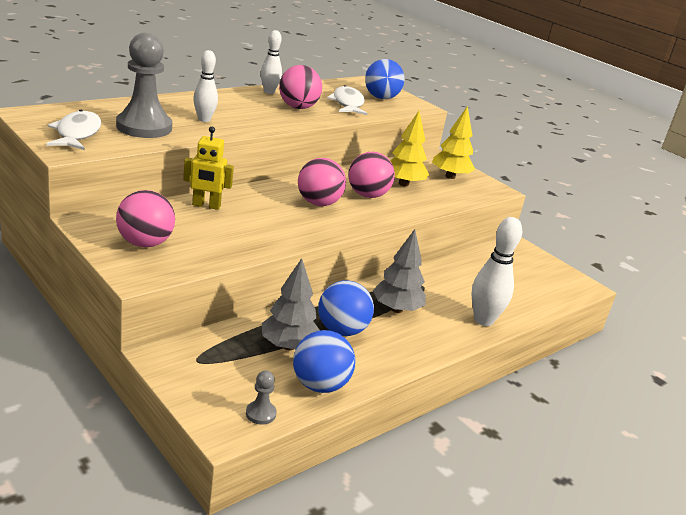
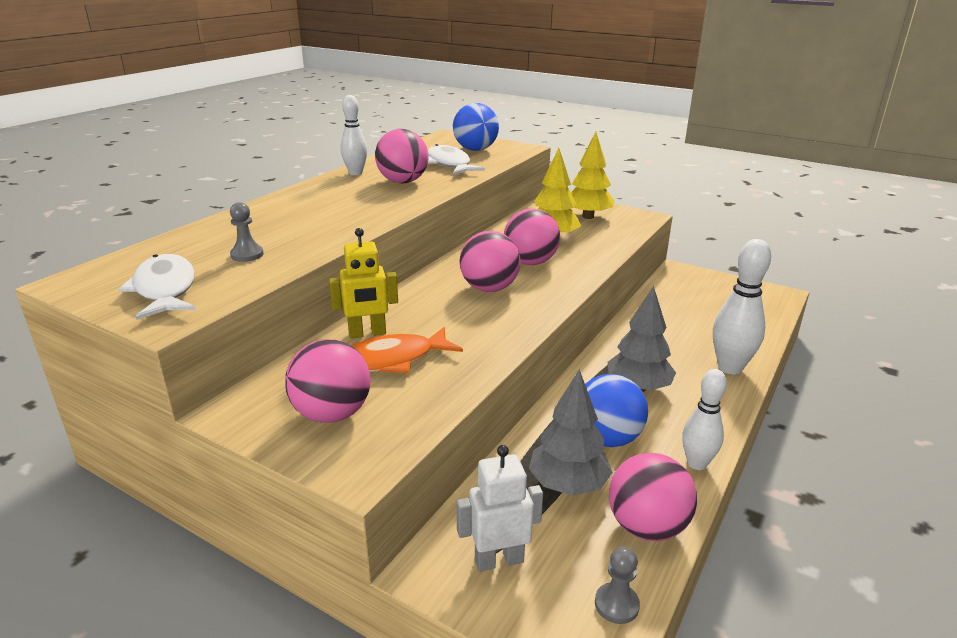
camera: 15 degrees left, 0 degrees up
(144, 127) = (247, 255): grey pawn -> grey pawn, size x0.42
(204, 119) = (312, 224): white bowling pin -> white bowling pin (697, 463)
(207, 367) = (499, 560): none -> white robot
(209, 226) = (392, 360): none -> orange fish
(320, 385) = (646, 527): blue ball -> pink ball

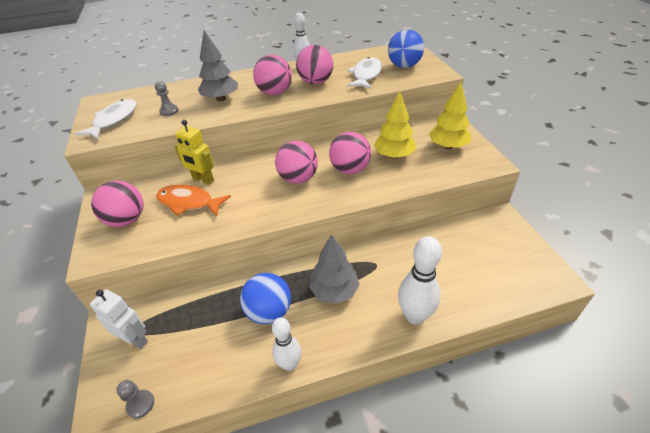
camera: 45 degrees right, 15 degrees up
(568, 485) = (213, 324): grey tree -> grey tree (221, 99)
(646, 527) = (210, 378): pink ball -> pink ball (275, 93)

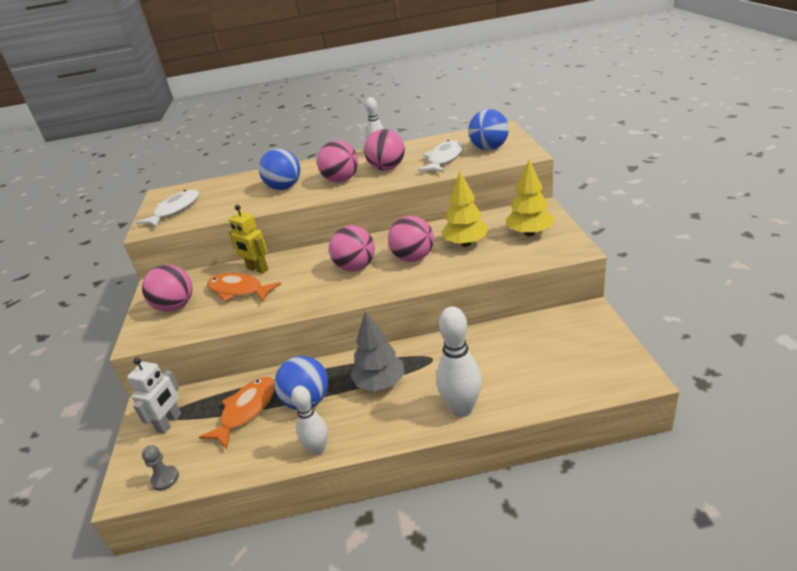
camera: 10 degrees right, 10 degrees down
(135, 339) = (169, 423): white robot -> white robot turned 75 degrees clockwise
(169, 111) = (230, 201): grey pawn -> none
(211, 324) = (246, 411): none -> orange fish
(221, 99) = (284, 187): grey tree -> blue ball

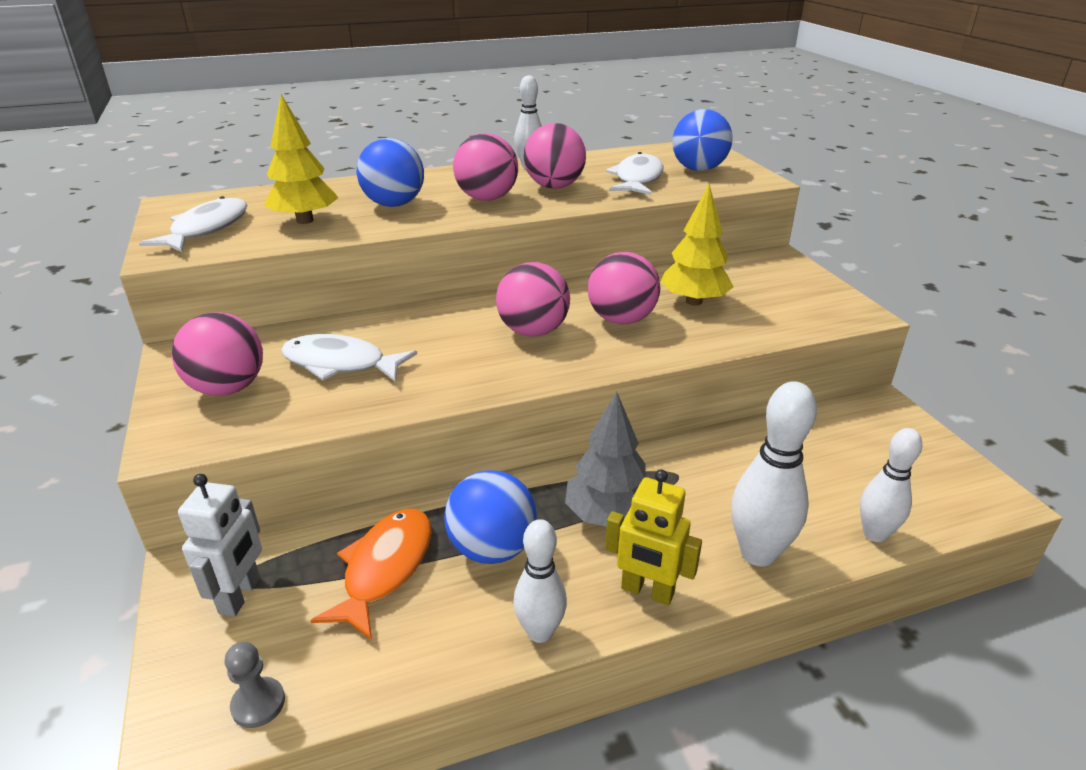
camera: 15 degrees left, 0 degrees up
(239, 290) = (340, 364): orange fish -> white fish
(257, 269) = (362, 331): yellow robot -> yellow robot (647, 591)
(529, 233) = (782, 290): yellow tree -> yellow tree (304, 220)
(542, 399) = (874, 534): none -> white bowling pin

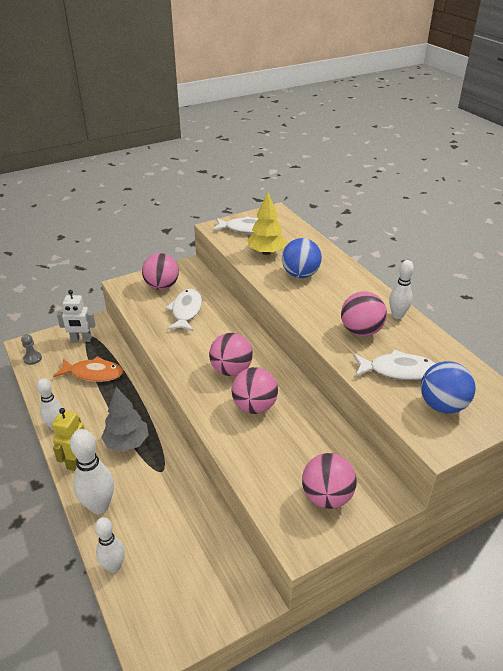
camera: 80 degrees right, 5 degrees up
(487, 198) = (325, 306): pink ball -> pink ball (327, 497)
(492, 549) = (104, 404): blue ball -> none
(694, 301) = (290, 442): yellow tree -> none

